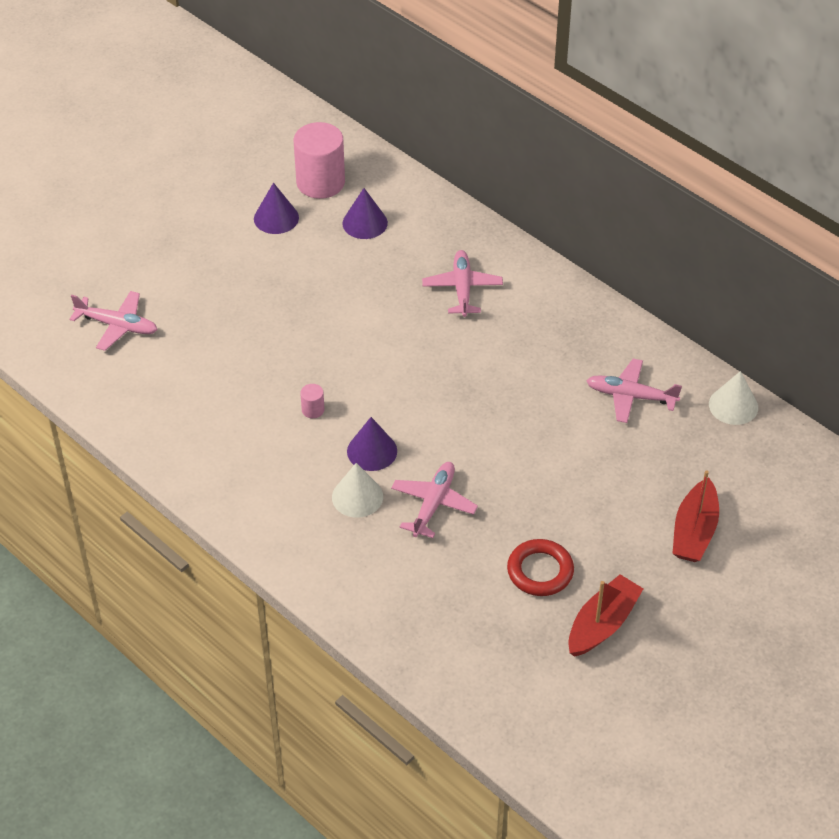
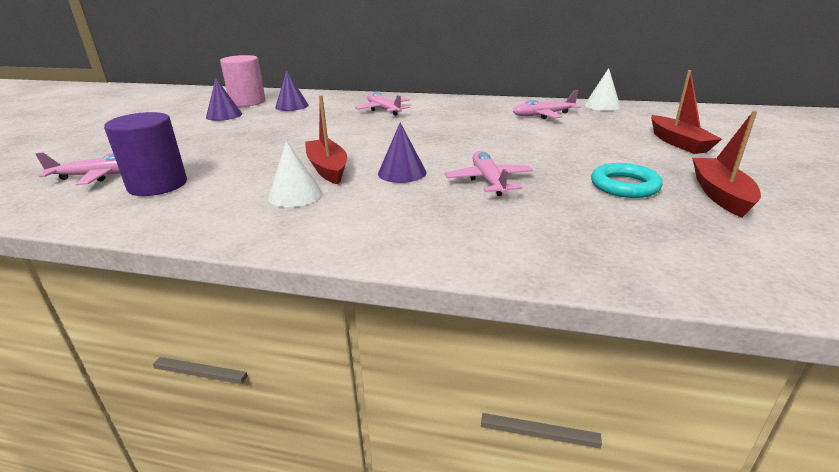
camera: 30 degrees left, 20 degrees down
(160, 369) = (158, 185): none -> purple cylinder
(313, 410) = (327, 168): pink cylinder -> red boat
(357, 497) = (419, 195): white cone -> white cone (295, 195)
(540, 571) = (624, 186): red ring -> turquoise ring

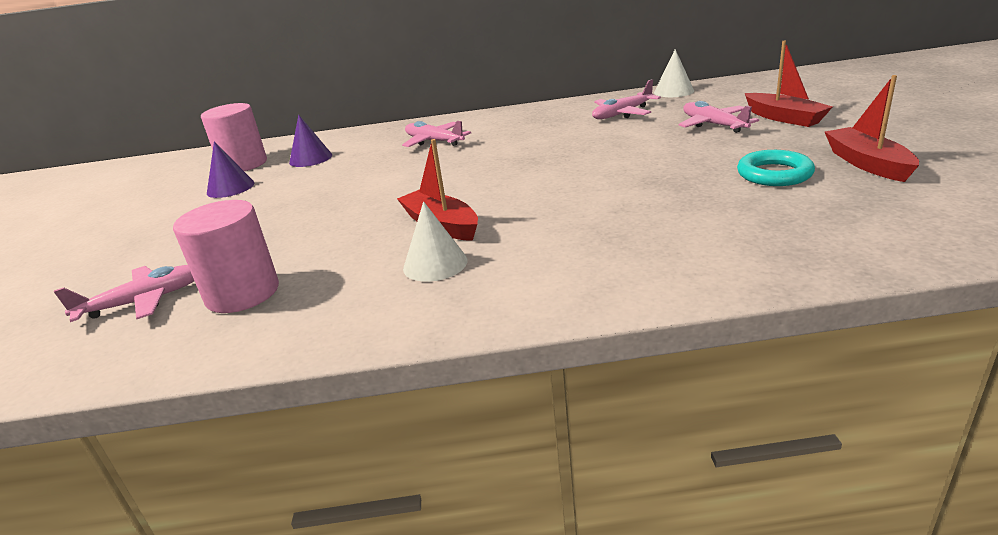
camera: 15 degrees left, 0 degrees up
(158, 185) = (242, 293): purple cylinder -> pink cylinder
(402, 173) = (533, 210): purple cone -> none
(488, 181) = (636, 199): pink plane -> pink plane (713, 125)

